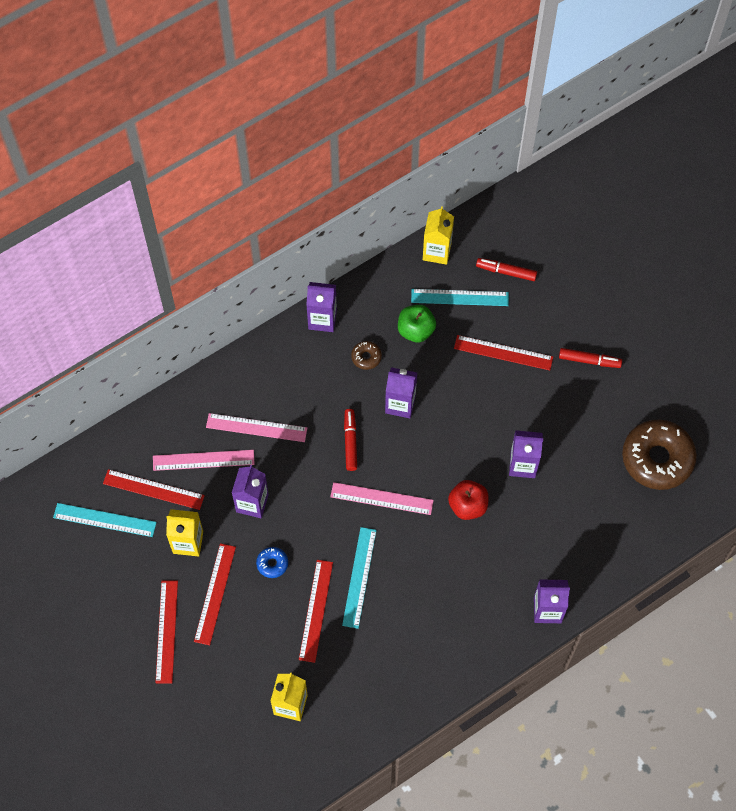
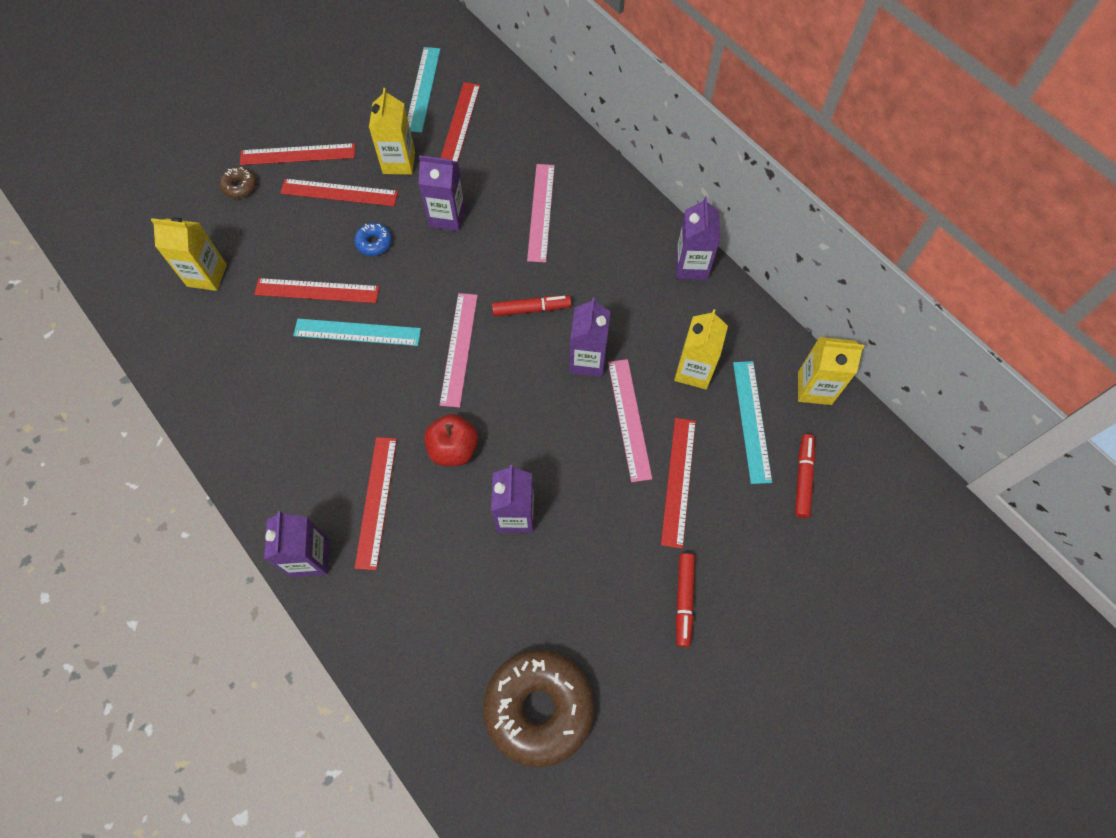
camera: 85 degrees right, 0 degrees up
(203, 460) = (497, 166): pink ruler -> pink ruler (629, 419)
(366, 357) = (647, 317): brown donut -> brown donut (240, 186)
(416, 330) = (694, 371): green apple -> yellow carton
(506, 562) = (376, 501): none -> red ruler

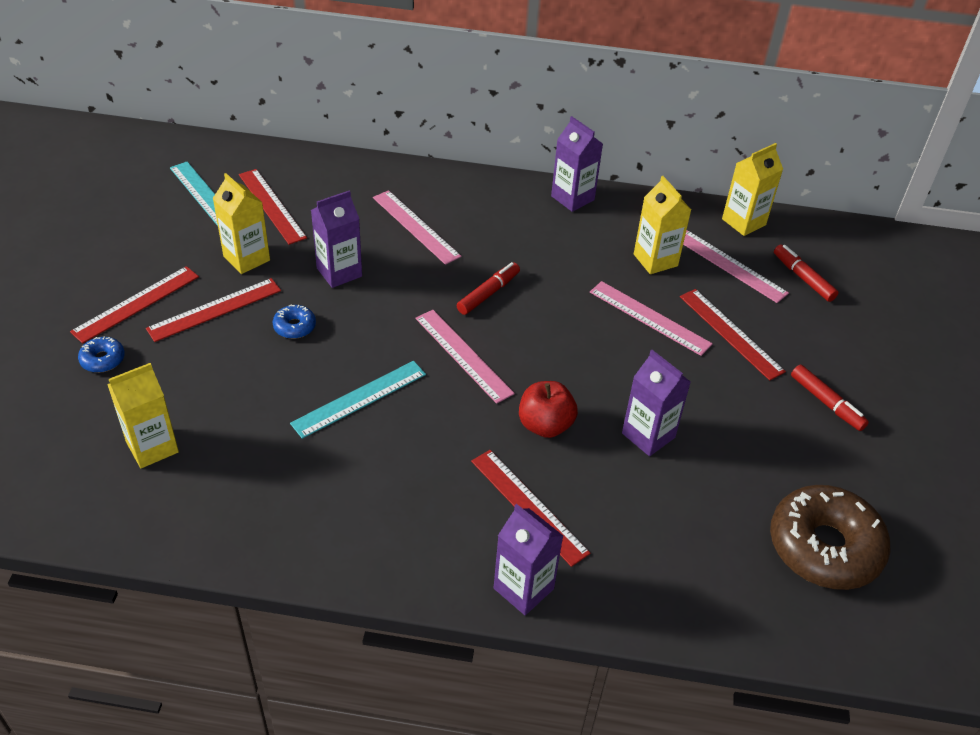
camera: 45 degrees left, 20 degrees down
(240, 186) = (103, 359): brown donut -> blue donut
(317, 291) = (283, 392): red ruler -> none
(587, 360) = (573, 300): purple carton -> none
(751, 421) = (730, 266): turquoise ruler -> pink ruler

